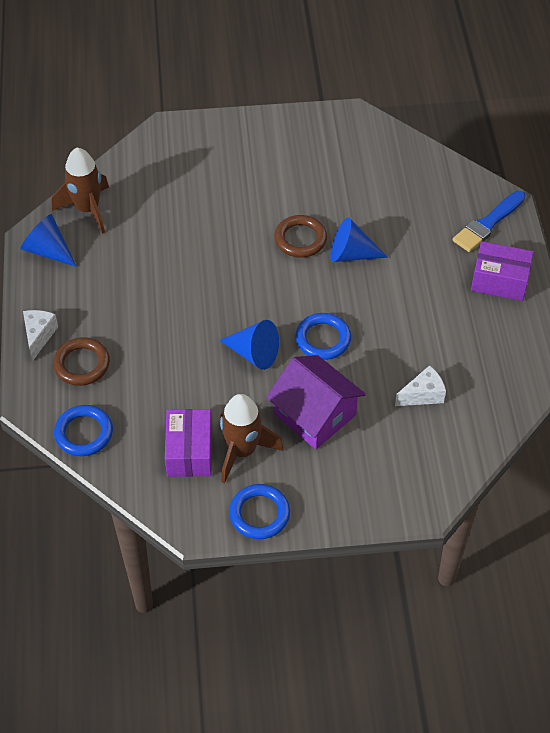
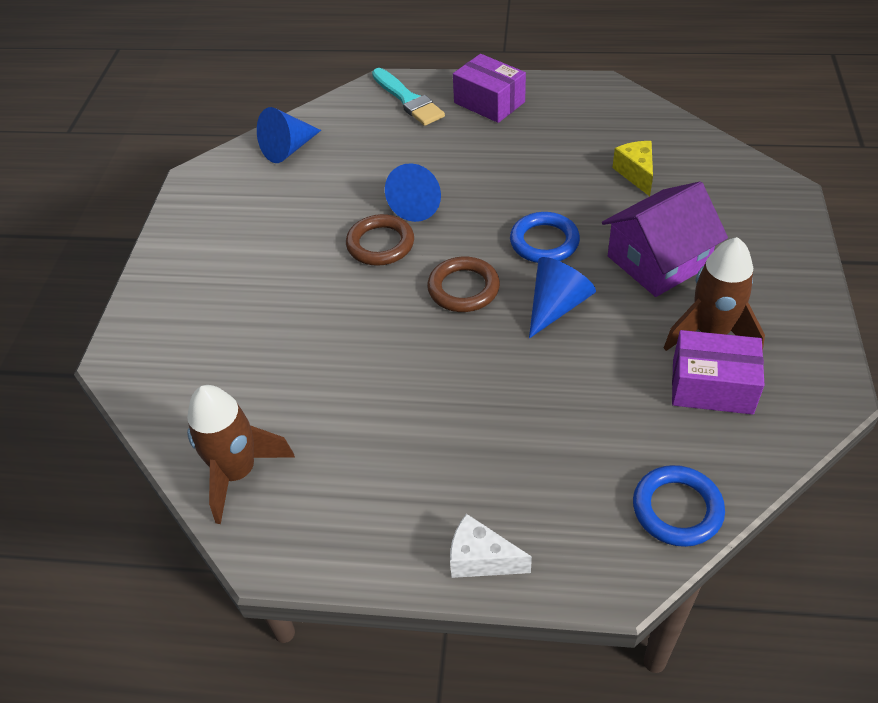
camera: 75 degrees left, 5 degrees down
(48, 250) = (305, 534): blue cone -> blue cone (288, 149)
(82, 364) = (547, 502): brown ring -> brown ring (463, 288)
(259, 514) = (807, 326): blue ring -> none
(423, 395) = (636, 174): white cheese -> yellow cheese
(488, 224) = (408, 100): blue brush -> turquoise brush
(499, 281) = (489, 102): purple box -> purple box turned 75 degrees counterclockwise

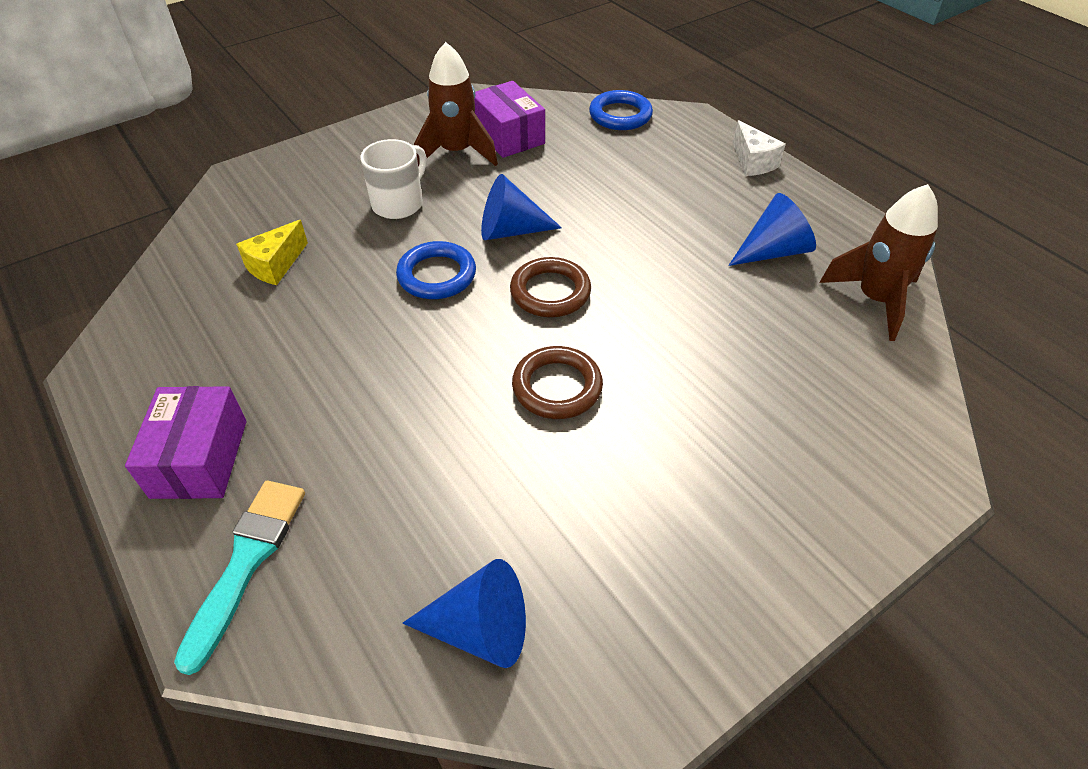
camera: 135 degrees left, 0 degrees up
(419, 204) = (465, 397): blue cone -> blue cone (773, 251)
(658, 261) = (399, 203): purple house -> white mug

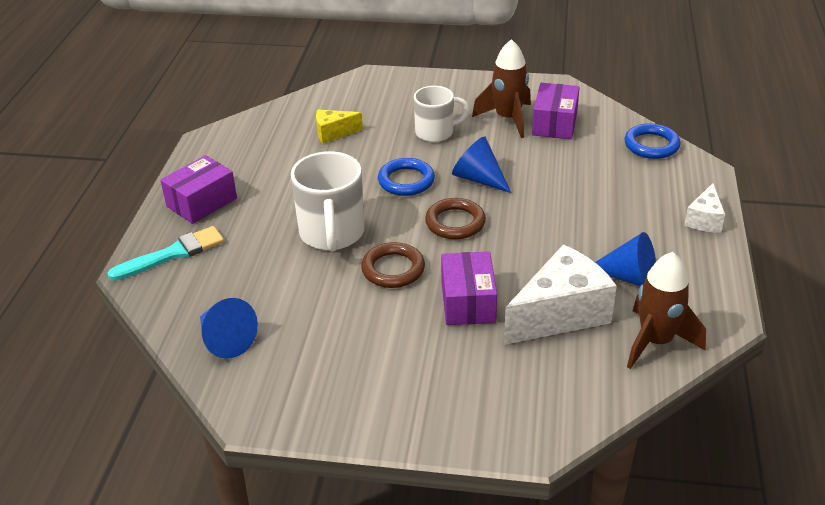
camera: 45 degrees right, 10 degrees down
(433, 390) = (332, 234): none -> white mug
(678, 372) = (468, 302): none -> purple box
(772, 326) = (560, 314): none -> white cheese

